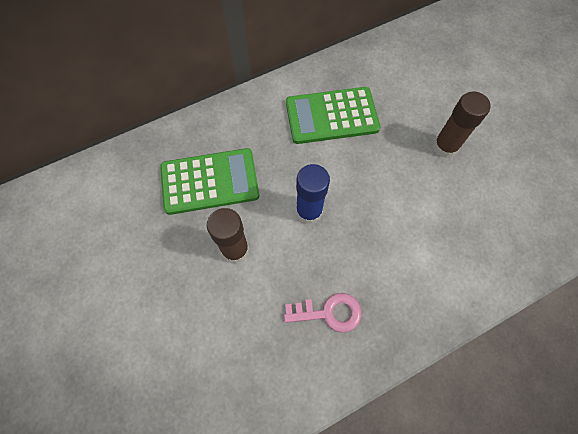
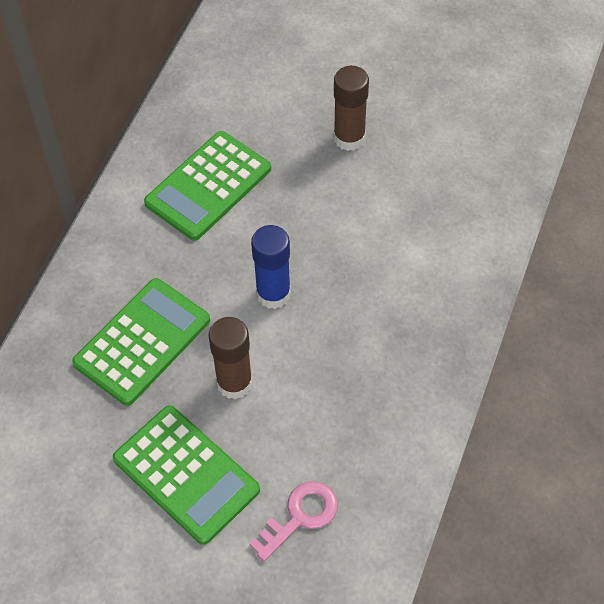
camera: 40 degrees left, 10 degrees down
(156, 284) = (186, 474): none -> green calculator
(328, 312) = (376, 366): pink key -> pink key (300, 516)

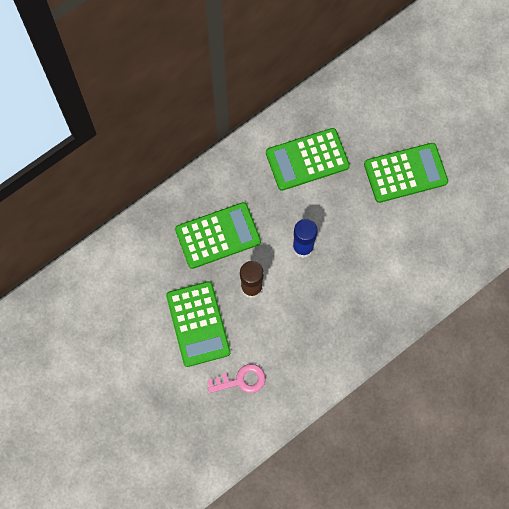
camera: 30 degrees right, 15 degrees up
(349, 138) = (405, 173): brown glue stick -> green calculator

